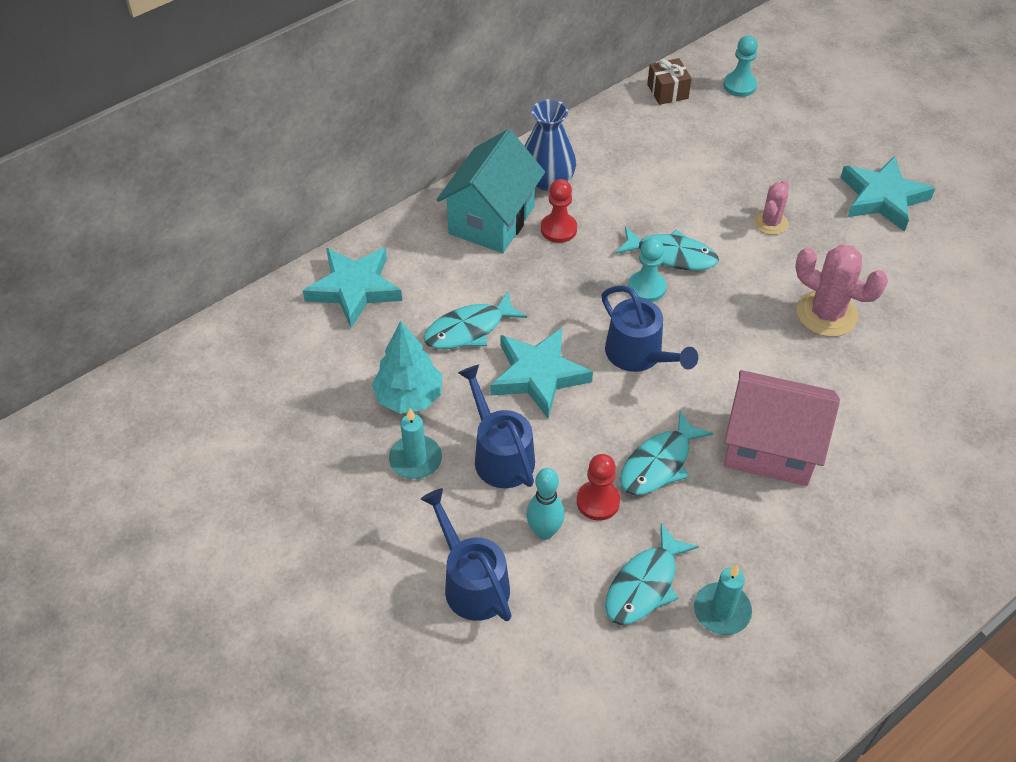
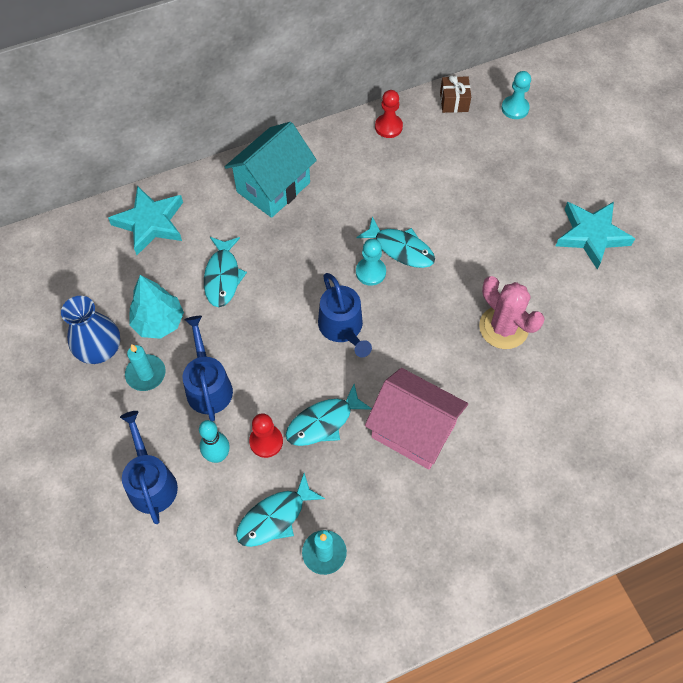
camera: 15 degrees right, 10 degrees up
(469, 329) = (223, 276): turquoise fish -> turquoise fish turned 75 degrees counterclockwise
(538, 375) = (260, 327): turquoise star -> none
(547, 180) = (329, 161): blue vase -> blue vase (99, 348)
(558, 229) = (321, 206): red pawn -> red pawn (388, 127)
(770, 223) = (490, 237): pink cactus -> none

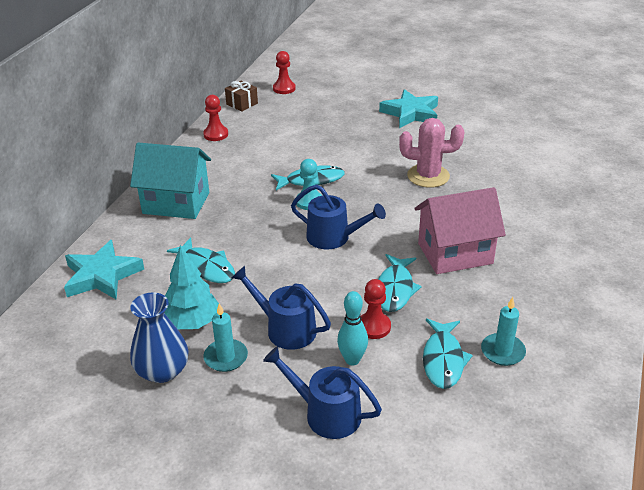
camera: 45 degrees left, 25 degrees down
(273, 187) = (176, 203): turquoise house -> turquoise house turned 75 degrees counterclockwise
(515, 108) = (284, 88): turquoise pawn -> red pawn

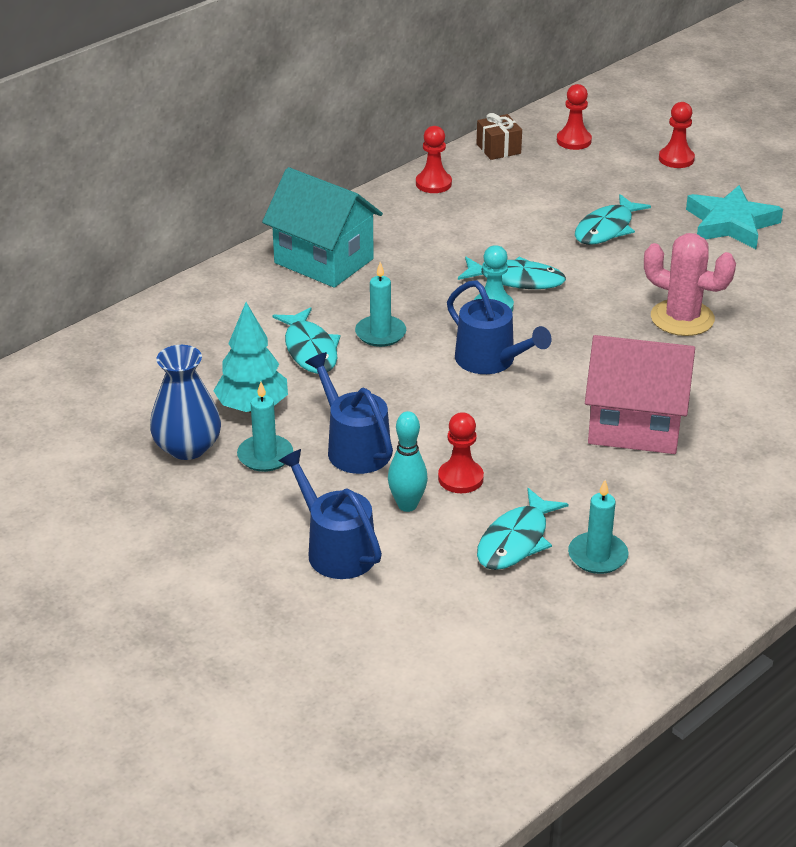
camera: 25 degrees right, 0 degrees up
(102, 275) = (184, 323): turquoise star -> none
(248, 241) = (380, 333): none -> turquoise candle
(351, 85) = (676, 159): none -> red pawn
(395, 289) = (521, 445): turquoise fish -> turquoise fish (607, 228)

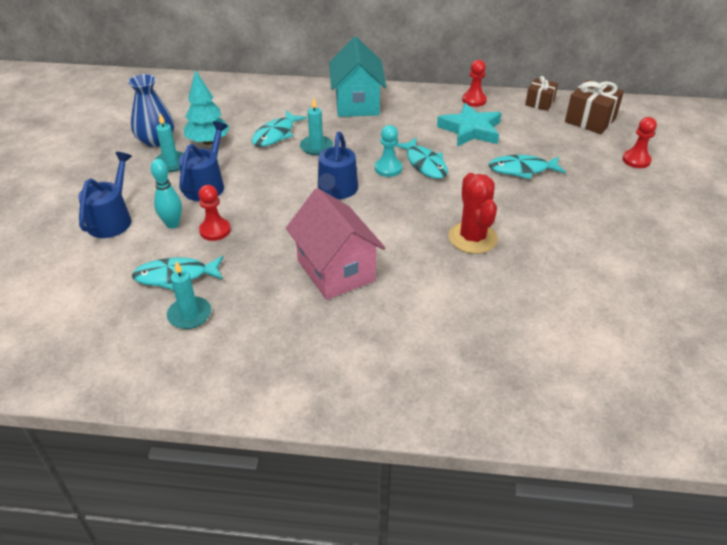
camera: 50 degrees right, 5 degrees up
(573, 141) = (590, 120): red pawn -> brown gift
(682, 318) = (472, 238): pink cactus -> red cactus
(731, 224) = (603, 211): turquoise star -> turquoise star (470, 130)

